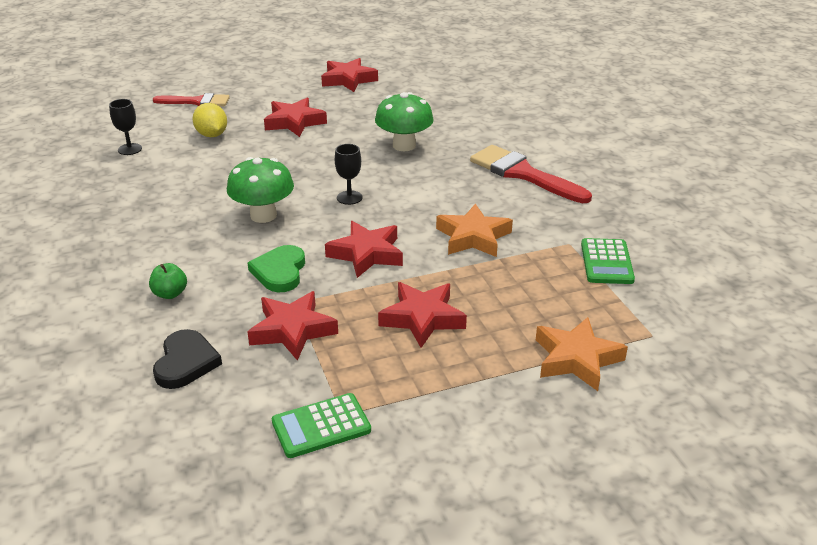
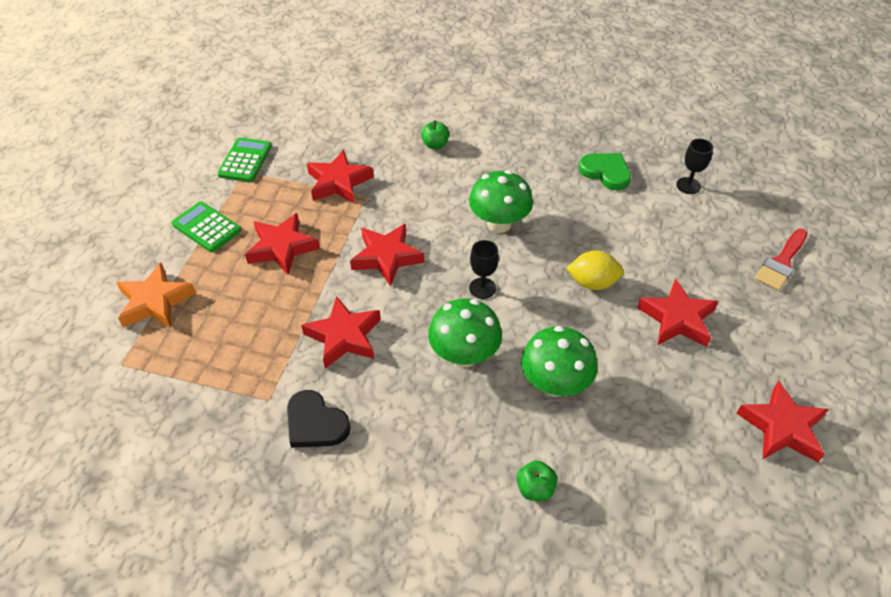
camera: 125 degrees right, 15 degrees up
(186, 362) = (356, 130): black heart -> black heart (315, 423)
(212, 135) = (685, 246): yellow lemon -> yellow lemon (592, 283)
(280, 272) = (410, 202): green heart -> green heart (606, 172)
(423, 183) = (464, 355): none -> green mushroom
(473, 237) = (344, 337): orange star -> red star
(486, 130) = (535, 489): none -> green apple
(523, 174) = (411, 453): red brush -> none
(606, 262) = (218, 406): green calculator -> green calculator (206, 227)

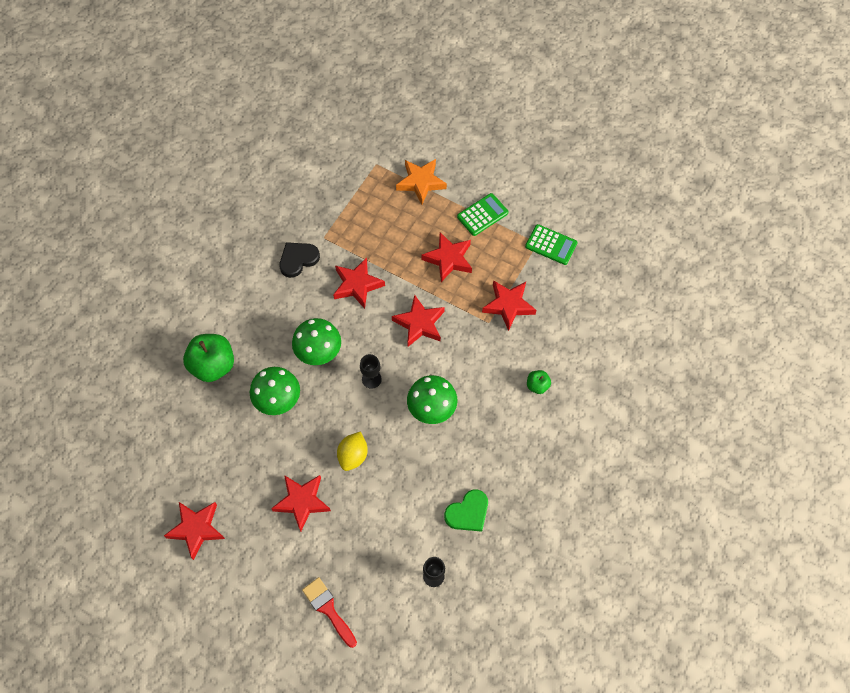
camera: 105 degrees right, 15 degrees up
(535, 489) = (213, 365): green apple -> green apple, size x2.03

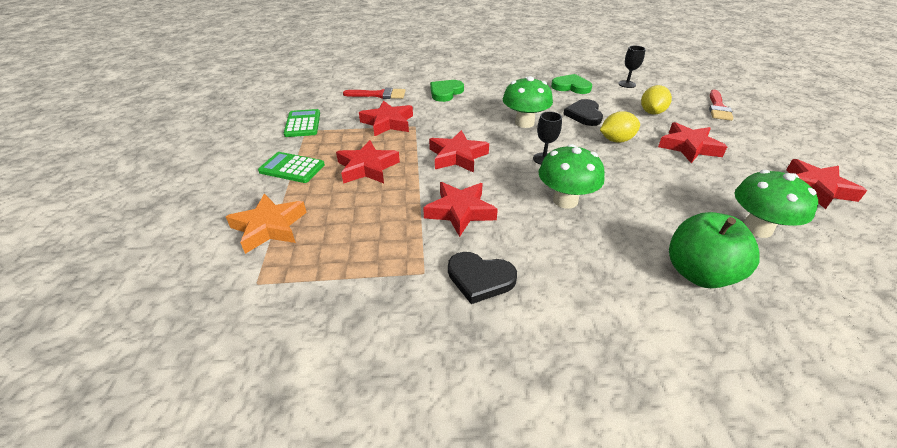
camera: 125 degrees left, 25 degrees down
(278, 400) = (646, 201): green mushroom -> green mushroom (757, 228)
(368, 535) = (652, 112): none -> yellow lemon
(408, 470) = (584, 115): none -> black heart
(537, 385) = (445, 92): green apple -> green heart
(571, 326) = (379, 95): none -> red brush

